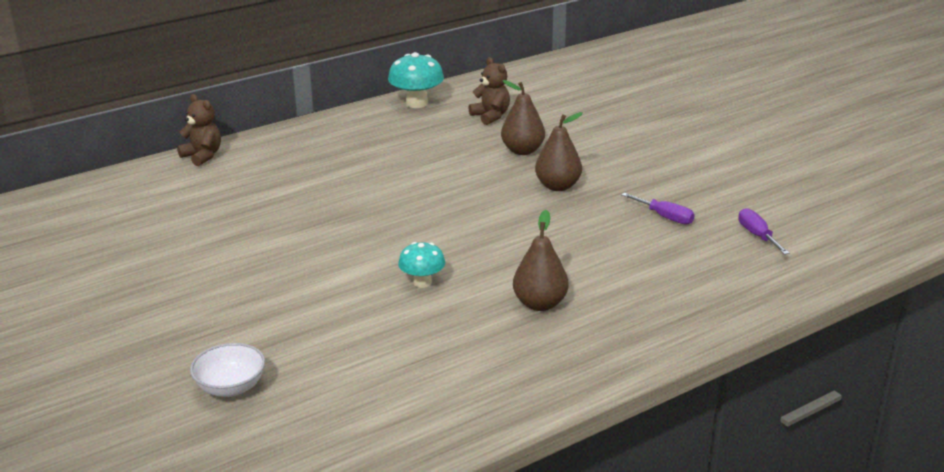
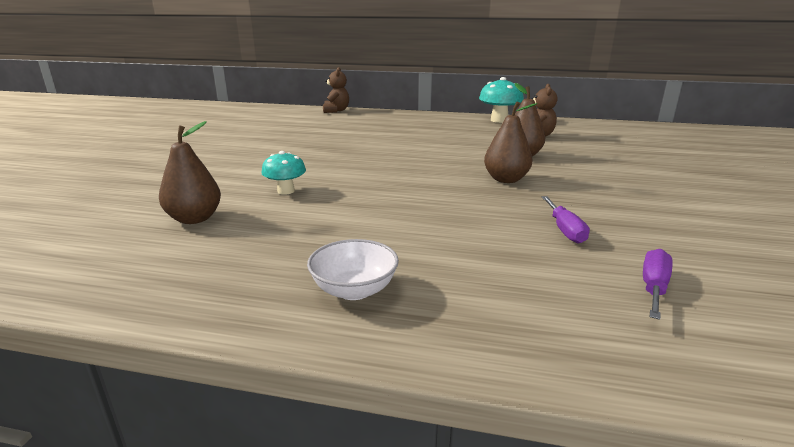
camera: 45 degrees right, 5 degrees down
(231, 387) = (72, 192): white bowl -> white bowl (354, 290)
(540, 304) = (319, 237): brown pear -> brown pear (195, 219)

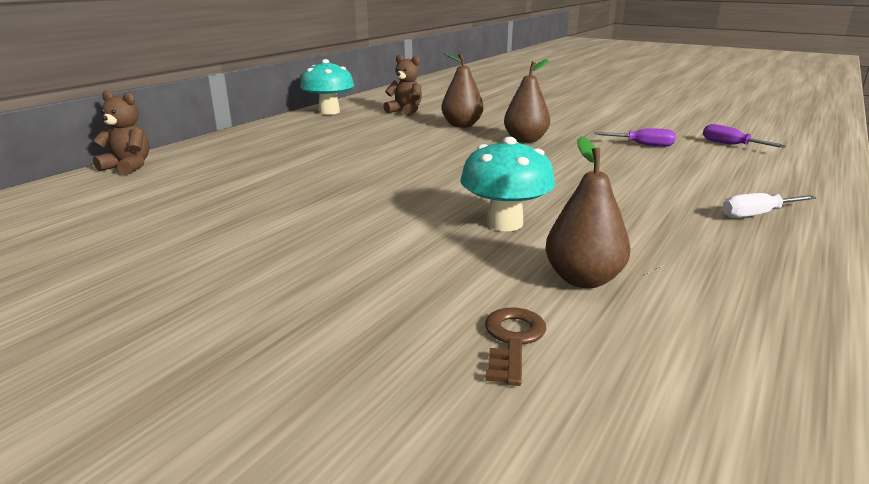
camera: 70 degrees left, 0 degrees up
(121, 207) = (512, 340): none -> brown key
(286, 191) = (504, 223): turquoise mushroom -> turquoise mushroom, size x1.58
(354, 290) = (756, 215): white bowl -> white screwdriver

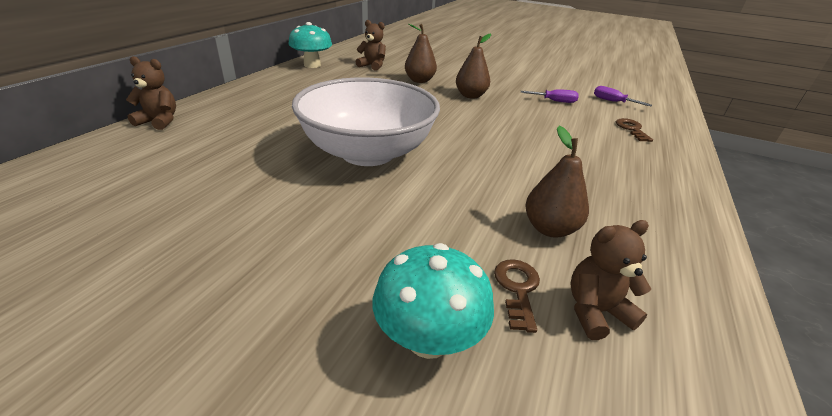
camera: 10 degrees left, 10 degrees up
(366, 197) = (367, 152): none -> white bowl
(504, 223) = (479, 177): turquoise mushroom -> turquoise mushroom (428, 339)
(615, 369) = (595, 312): none -> brown teddy bear
(748, 175) = (631, 129): none -> brown key
(756, 215) = (647, 166): white screwdriver -> none

